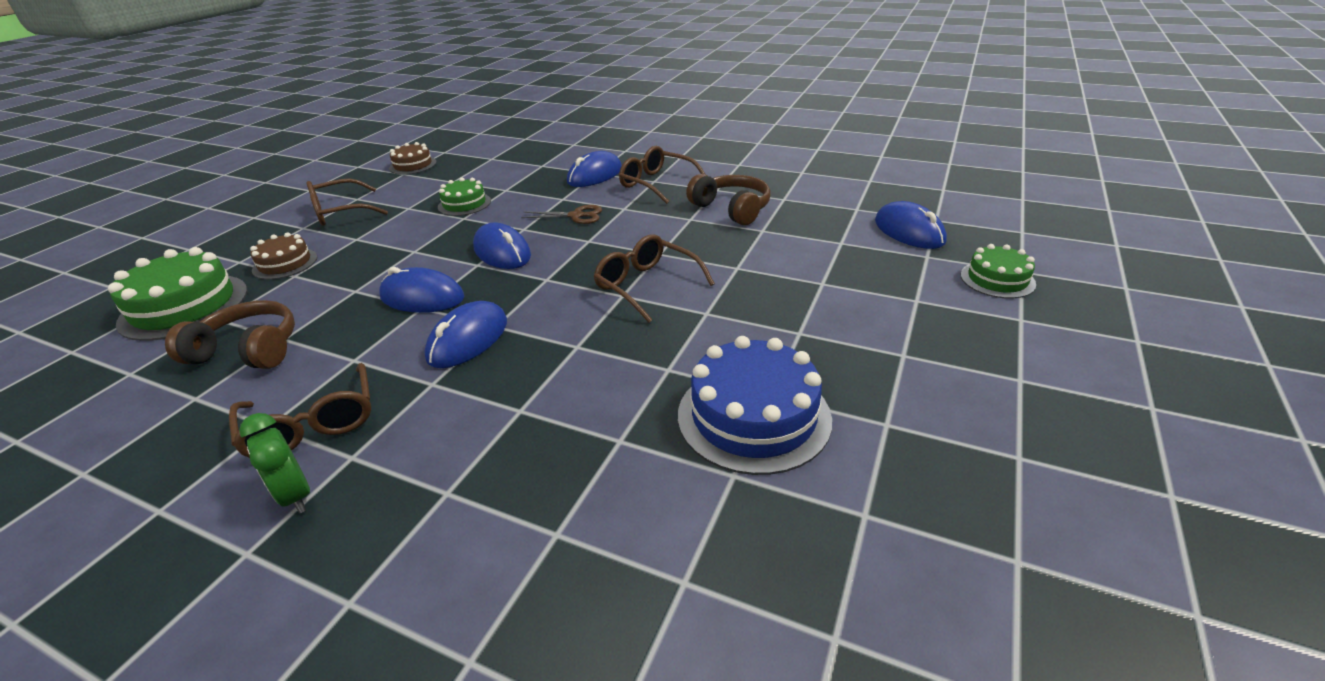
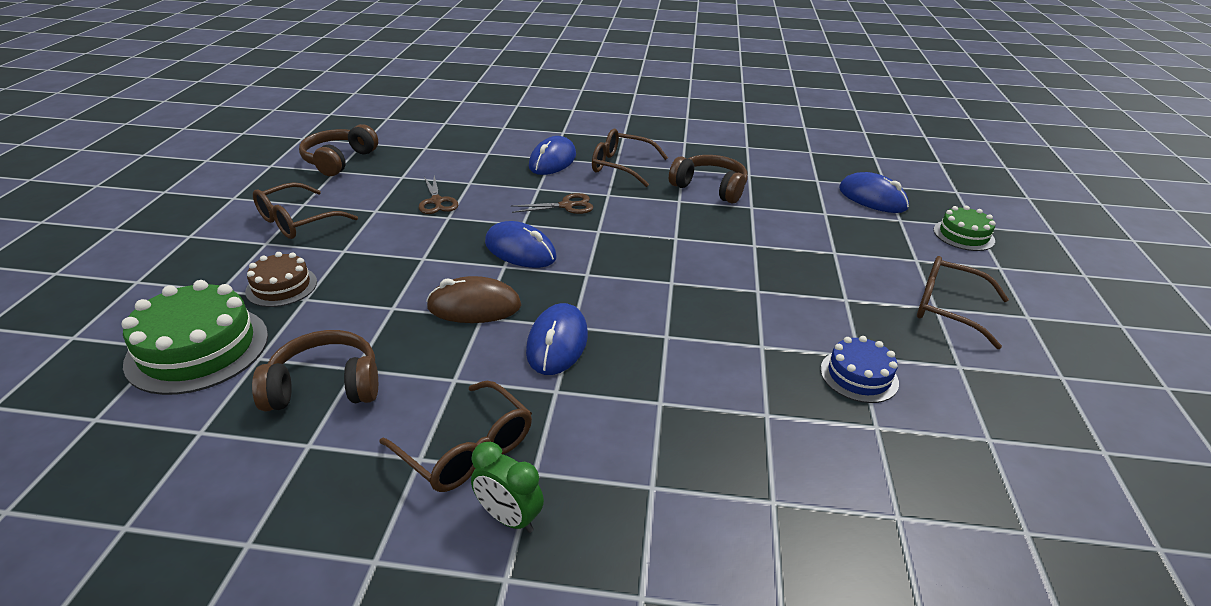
camera: 20 degrees left, 0 degrees up
(413, 165) = (339, 160): brown cake -> brown headphones
(422, 297) = (474, 307): blue mouse -> brown mouse
(464, 204) = (436, 201): green cake -> brown scissors
(646, 285) = (686, 270): brown glasses -> brown glasses (947, 308)
(753, 416) = (859, 376): blue cake -> blue cake, size x0.58

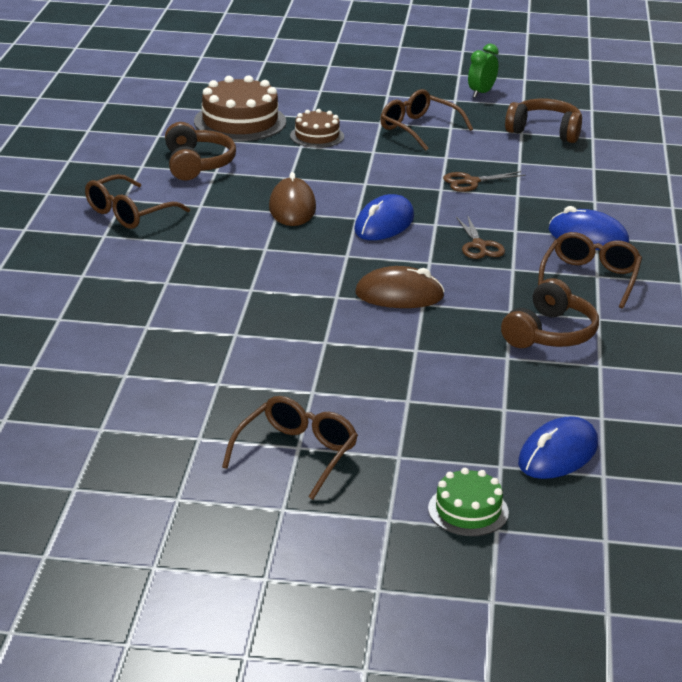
camera: 90 degrees right, 5 degrees down
(198, 349) = (240, 121): green cake -> brown cake
(509, 518) = (68, 228): green clock -> green clock (481, 93)
(557, 343) = (241, 242): blue mouse -> none
(663, 248) = (399, 295): none -> brown mouse
(859, 376) = (189, 377): blue cake -> none

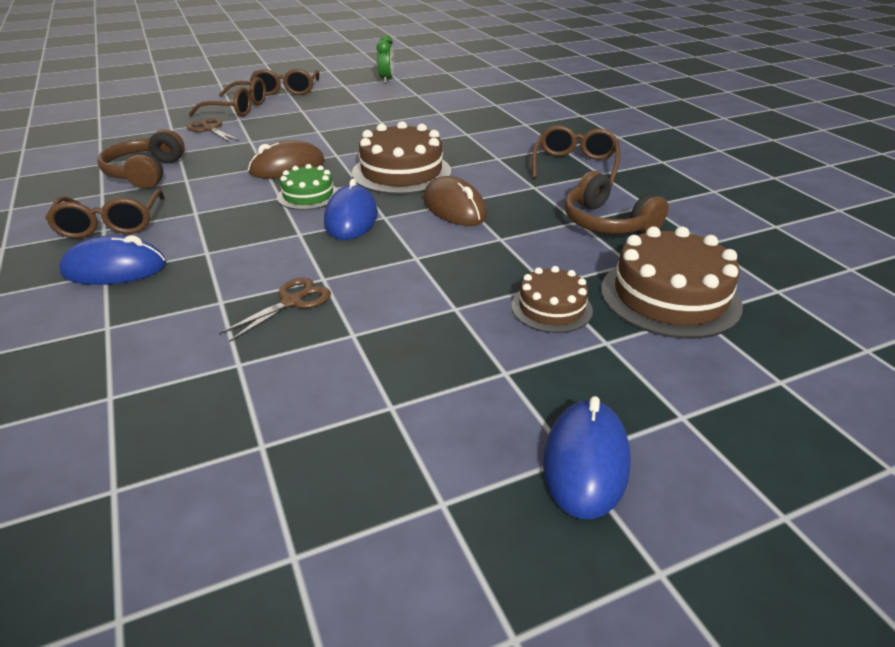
camera: 150 degrees right, 5 degrees up
(294, 254) = (401, 172): none -> brown cake
(418, 128) = (437, 380): brown glasses -> brown glasses (238, 109)
(468, 510) = (178, 92): green cake -> green cake (308, 195)
(479, 245) = (239, 224): brown scissors -> brown scissors (210, 129)
(481, 93) = (407, 564): green clock -> green clock (386, 80)
(545, 131) = (216, 469): brown headphones -> none
(558, 454) = (129, 118): blue mouse -> blue mouse (585, 462)

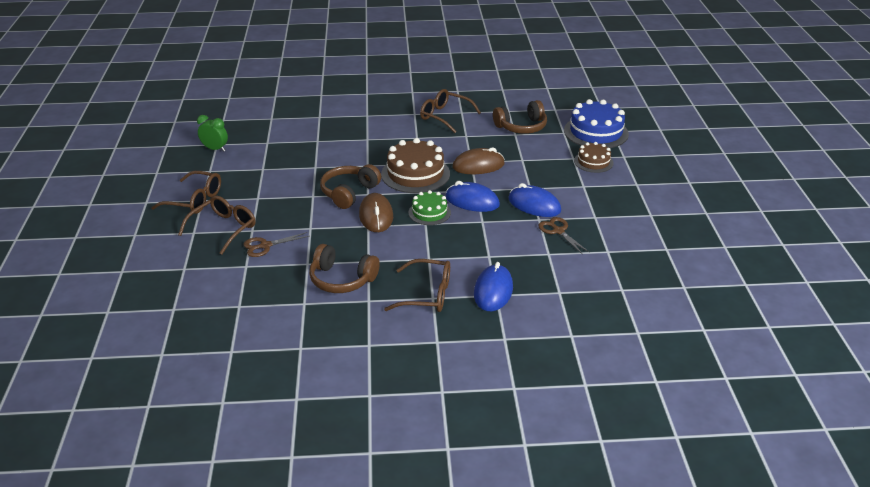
camera: 70 degrees left, 0 degrees up
(333, 146) = (349, 193): none -> brown headphones
(585, 462) = (692, 180): blue mouse -> blue mouse (534, 205)
(670, 296) = (596, 132): brown cake -> blue cake

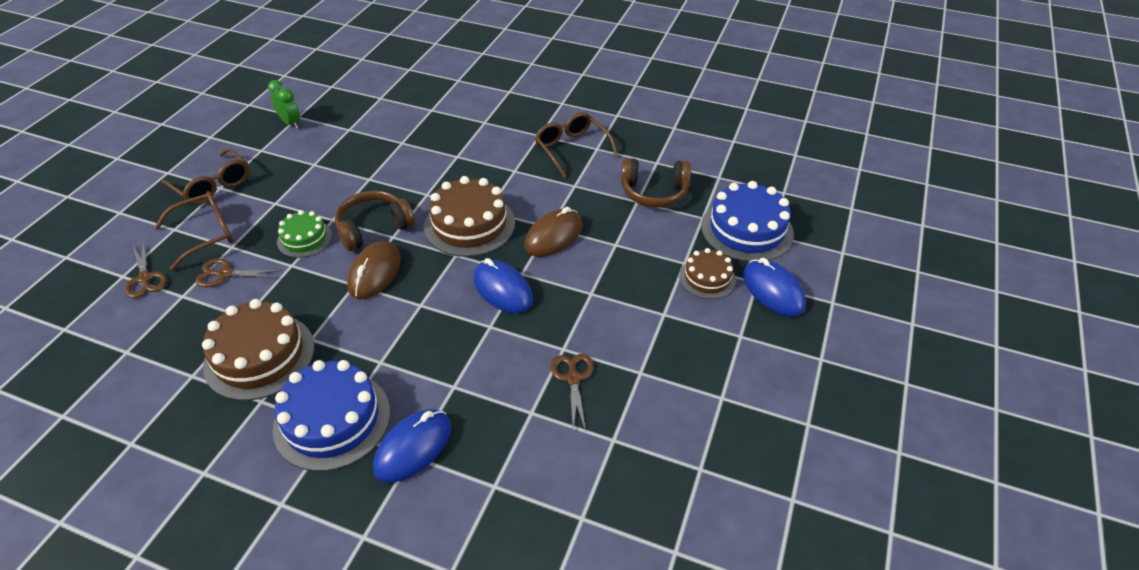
camera: 25 degrees right, 10 degrees up
(204, 265) = (145, 278): none -> brown scissors
(342, 279) = (259, 356): brown headphones -> brown cake
(427, 294) = (332, 420): brown glasses -> blue cake
(429, 212) = (438, 289): green cake -> green cake (304, 238)
(478, 166) = (553, 236): brown mouse -> brown mouse turned 60 degrees counterclockwise
(534, 205) = (575, 323): blue mouse -> blue mouse (773, 291)

